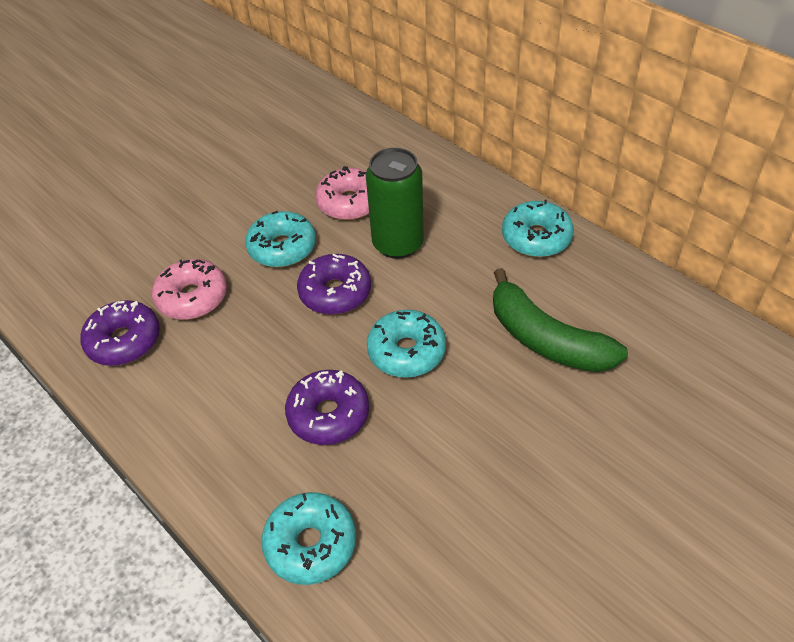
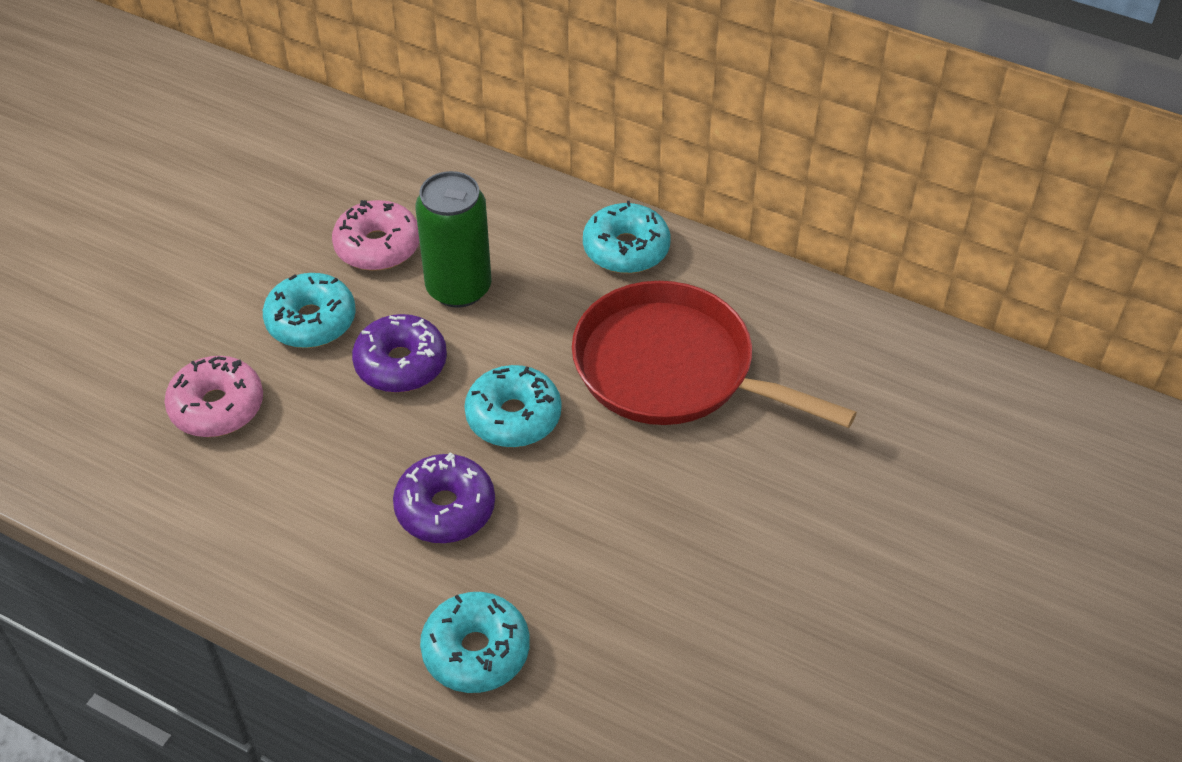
camera: 20 degrees left, 0 degrees up
(124, 341) = (149, 479): purple donut -> none
(546, 339) = (671, 369): green banana -> red pan

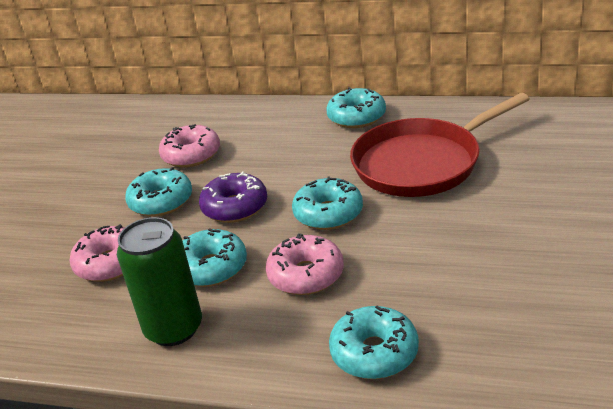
camera: 10 degrees left, 15 degrees down
(336, 457) = (211, 268): none -> turquoise donut
(445, 508) = (306, 275): purple donut -> pink donut
(458, 288) = (256, 161): green can -> green can (174, 328)
(671, 369) = (421, 163): red pan -> red pan turned 45 degrees counterclockwise

